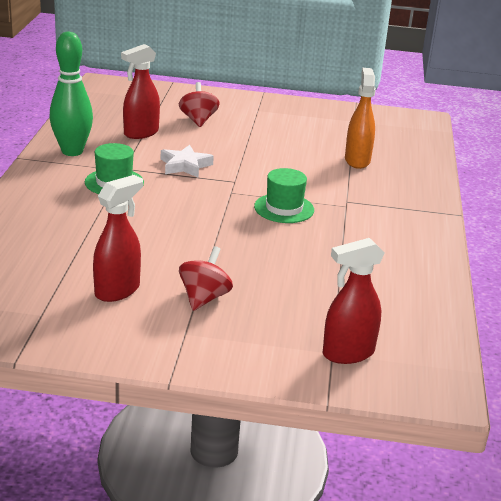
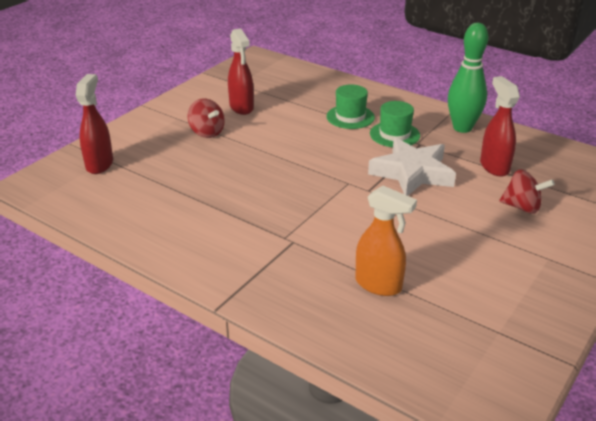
camera: 120 degrees right, 5 degrees up
(185, 166) = (412, 173): white star -> white star, size x1.64
(284, 208) = (302, 200): green hat -> green hat (350, 117)

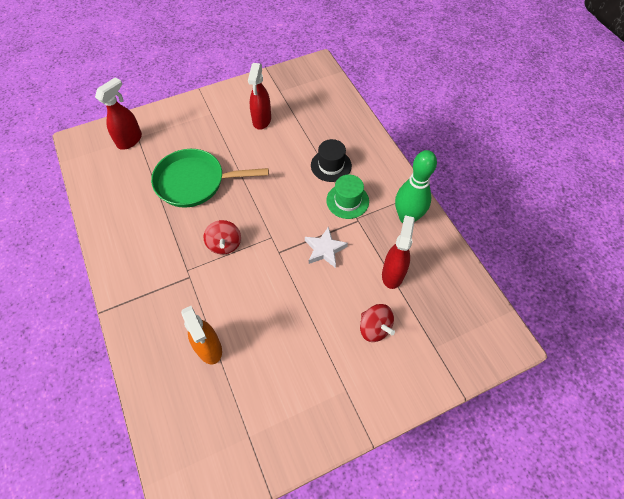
camera: 30 degrees right, 25 degrees up
(207, 132) = (218, 137): red spinning top -> red spinning top (224, 244)
(217, 171) = (194, 182): none -> green pan
(350, 117) = (331, 165): green hat -> black hat
(412, 173) = (324, 249): white star -> white star, size x0.61

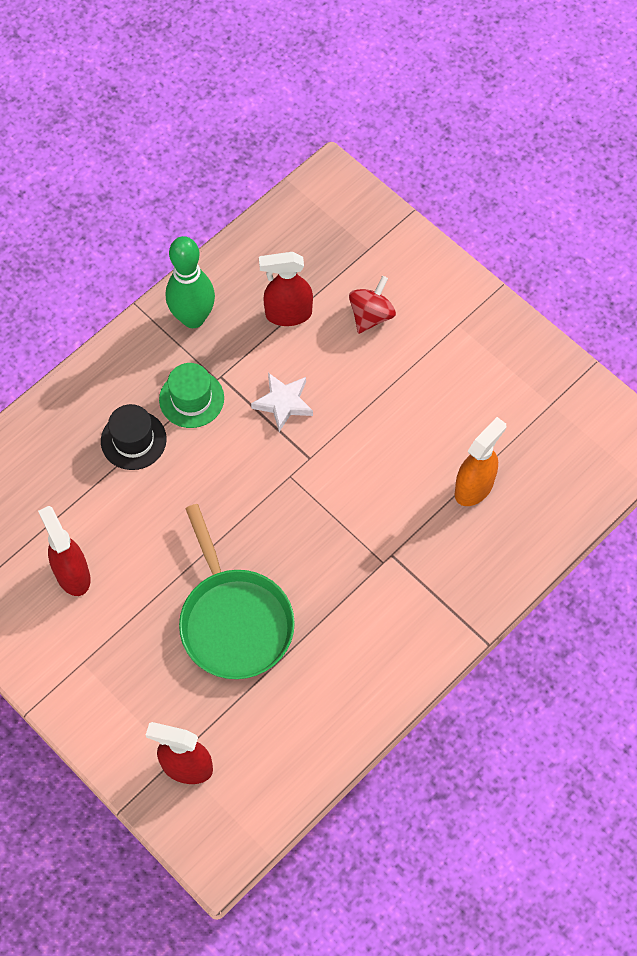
camera: 110 degrees left, 5 degrees up
(224, 244) = (325, 531): red spinning top -> none
(261, 120) = (72, 574): red spray bottle -> red spray bottle turned 105 degrees counterclockwise

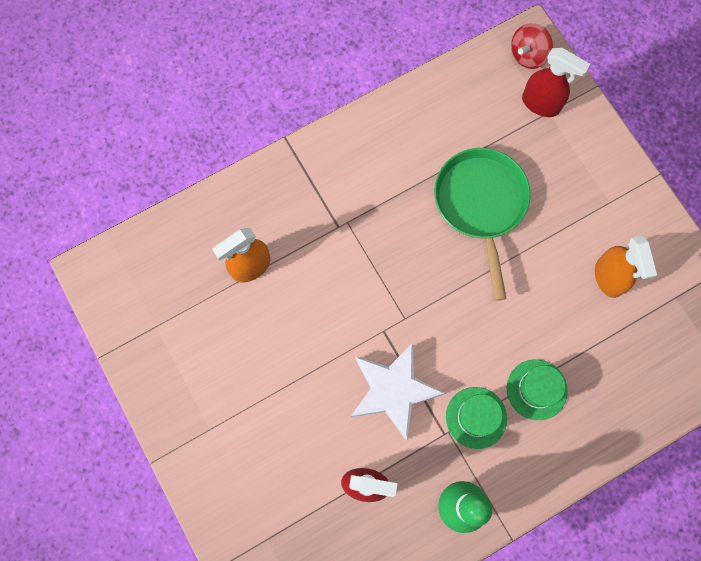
camera: 165 degrees left, 10 degrees up
(72, 574) = (608, 278): red spray bottle -> orange spray bottle
(133, 440) = (536, 389): black hat -> green hat
(283, 403) = (393, 390): white star -> white star, size x1.64
(371, 315) = (287, 461): red spinning top -> red spinning top (528, 55)

